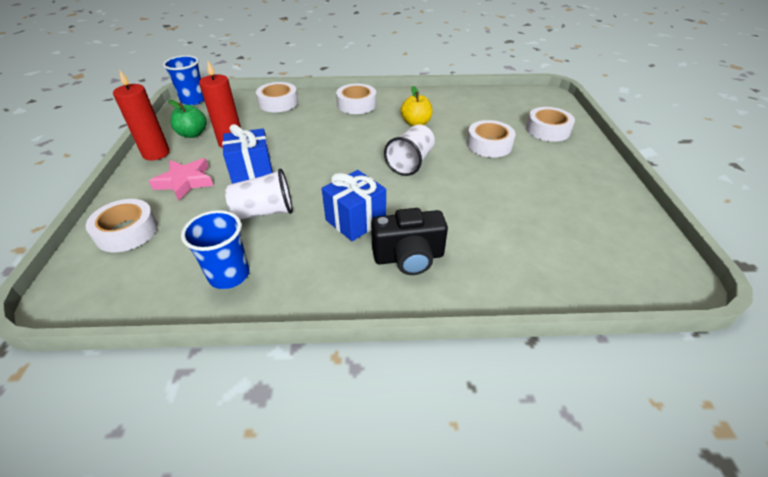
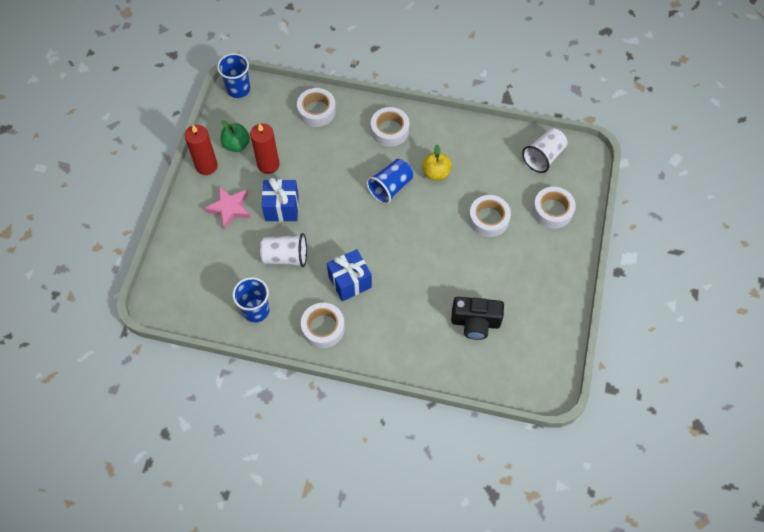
camera: 15 degrees right, 20 degrees up
(127, 231) = (189, 254): white tape -> white tape (323, 328)
(373, 139) = (390, 187): none -> blue cup
(408, 257) = (377, 325): black camera -> black camera (475, 322)
(410, 162) = (412, 226): white cup -> white cup (543, 157)

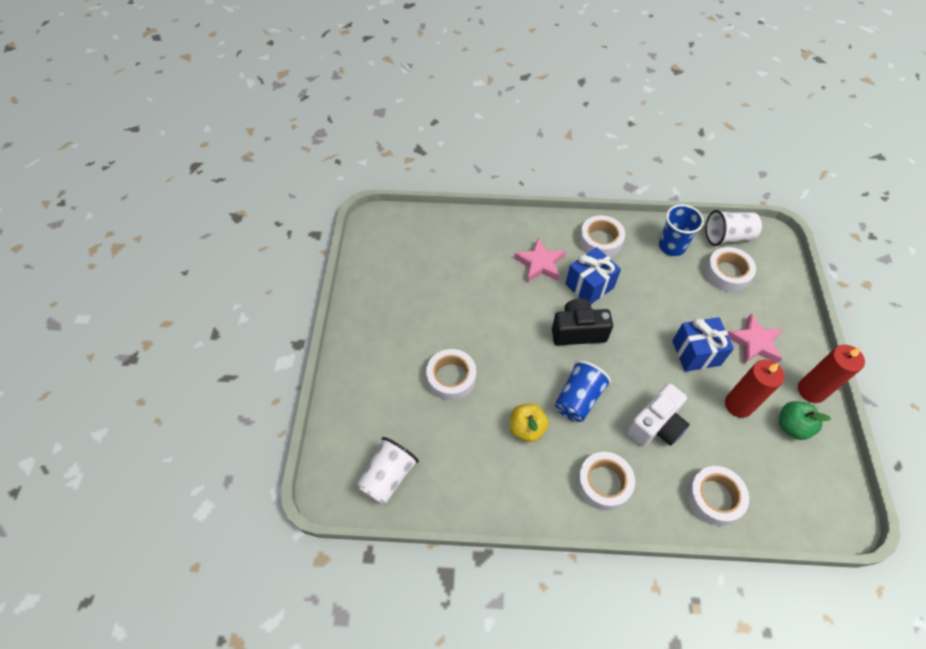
camera: 170 degrees right, 5 degrees down
(238, 89) = (839, 516): blue cup -> none
(285, 257) = (666, 300): white cup -> white cup (727, 237)
(337, 160) = (656, 425): none -> white camera
(389, 312) = (540, 264): none -> pink star
(475, 322) = (451, 267): black camera -> black camera (578, 331)
(552, 210) = (374, 401): white tape -> white tape (727, 273)

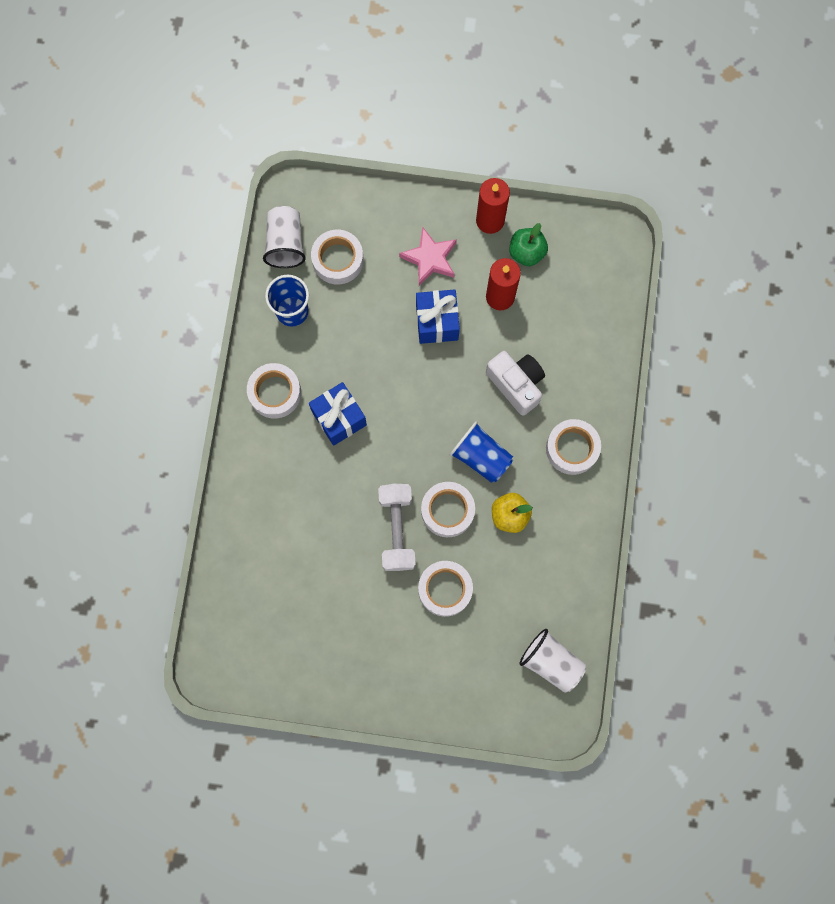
camera: 85 degrees left, 20 degrees up
(500, 336) = (397, 529): none -> white dumbbell
(540, 264) = (301, 470): pink star -> none
(578, 331) = (398, 442): black camera -> none
(714, 498) = (592, 348): white tape -> white tape (447, 510)

